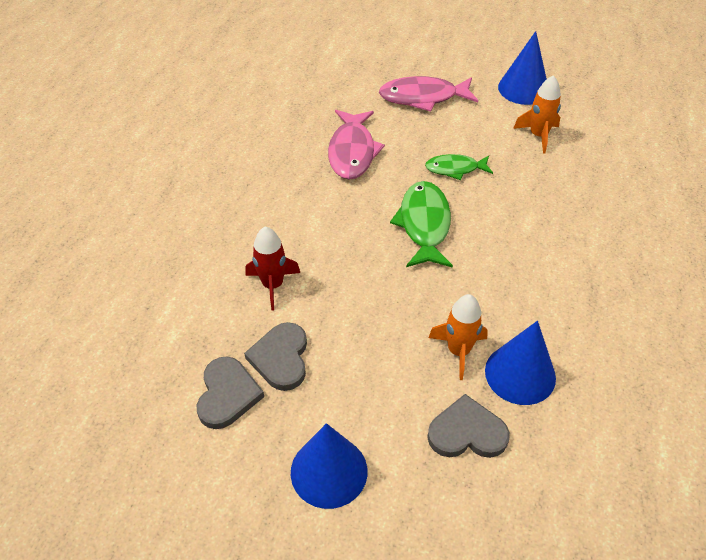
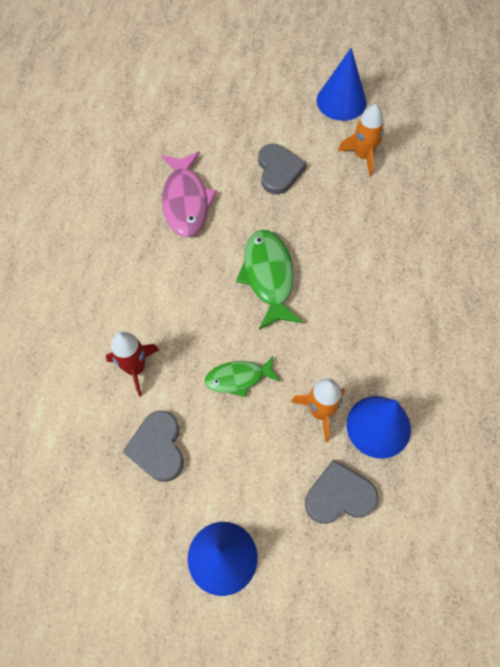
camera: 10 degrees left, 15 degrees up
(227, 394) = (115, 495): grey heart -> grey heart (278, 170)
(423, 97) = (245, 125): pink fish -> none
(455, 169) = (288, 207): green fish -> green fish (238, 378)

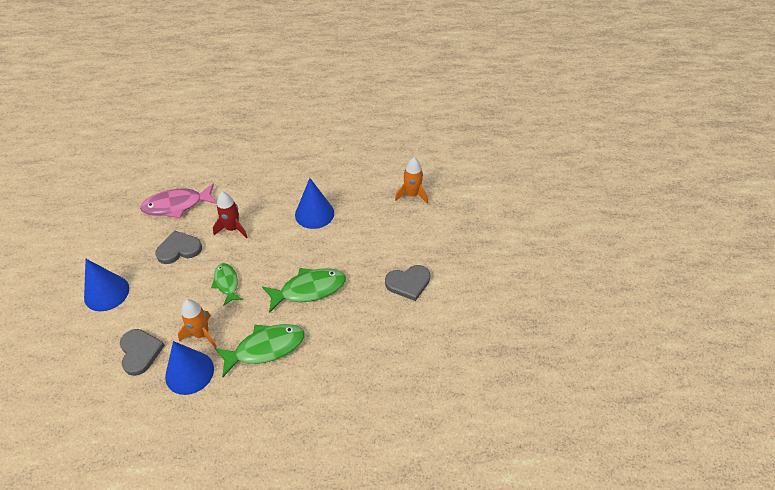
camera: 80 degrees right, 15 degrees down
(186, 201) = (367, 232): pink fish -> pink fish (177, 205)
(341, 101) = (496, 318): blue cone -> blue cone (314, 214)
(352, 333) = (265, 348): none -> green fish
(362, 156) = (438, 340): orange rocket -> orange rocket (412, 195)

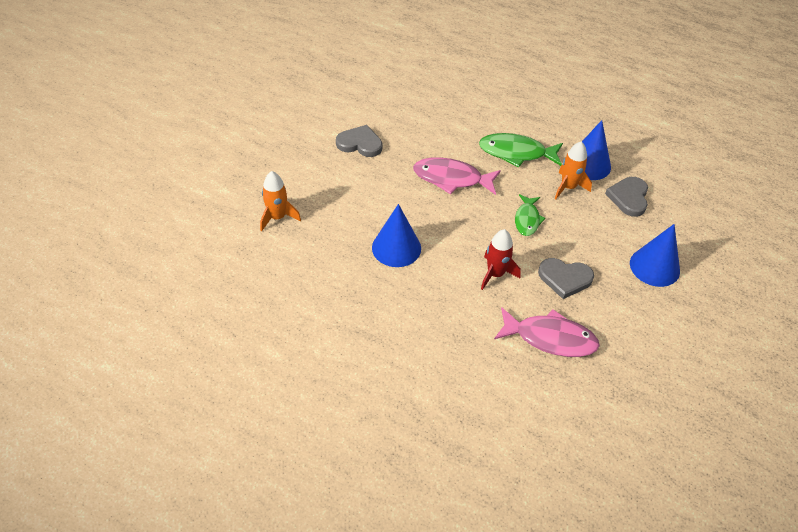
camera: 150 degrees left, 0 degrees up
(309, 289) = (451, 179): green fish -> pink fish

